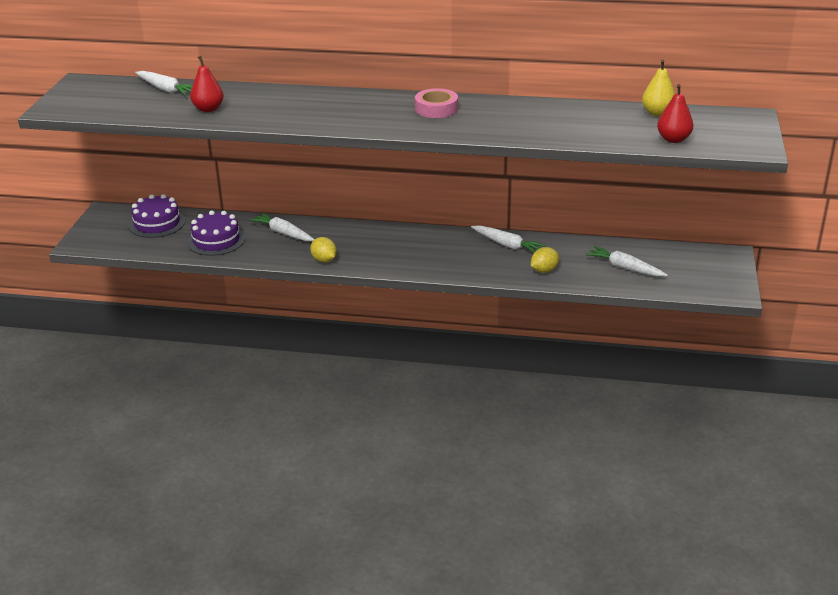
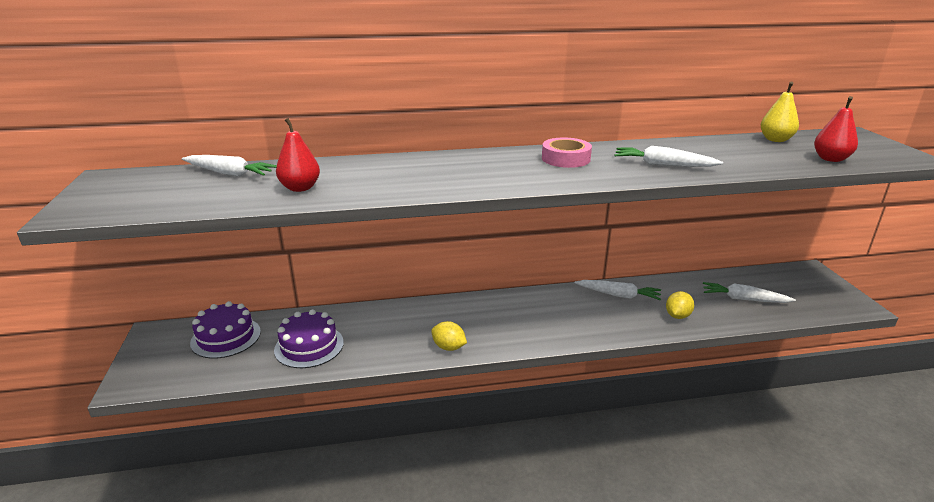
camera: 20 degrees left, 5 degrees down
(283, 233) = (383, 323): white carrot -> white carrot (663, 165)

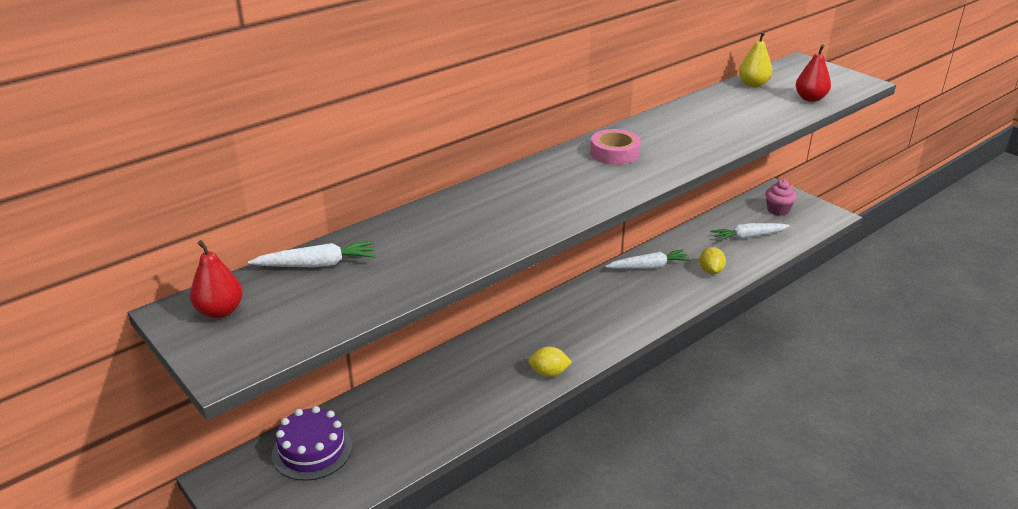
camera: 30 degrees left, 5 degrees up
(300, 188) = (421, 260): red pear -> red pear (220, 311)
(309, 346) = (414, 424): purple cake -> none
(663, 165) = (699, 139): white carrot -> none
(797, 286) = (778, 210): none -> pink cupcake

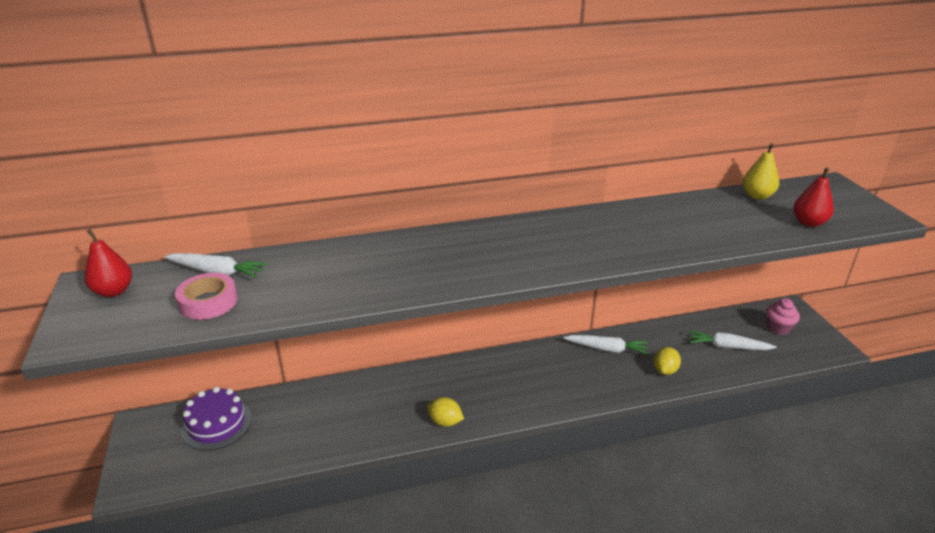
camera: 25 degrees right, 0 degrees up
(614, 153) = (554, 233): pink tape -> pink tape (208, 302)

